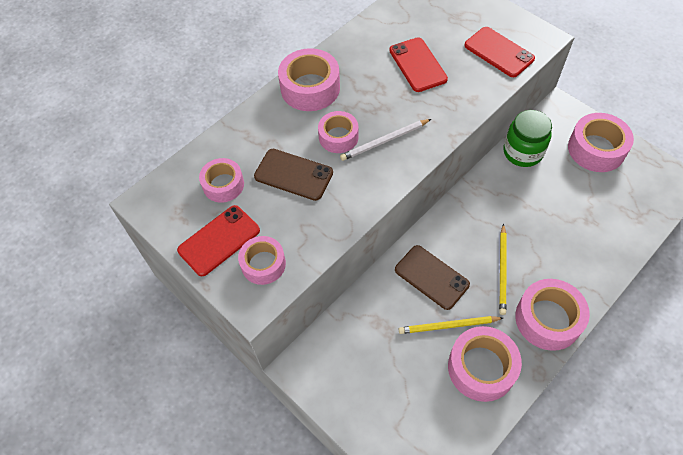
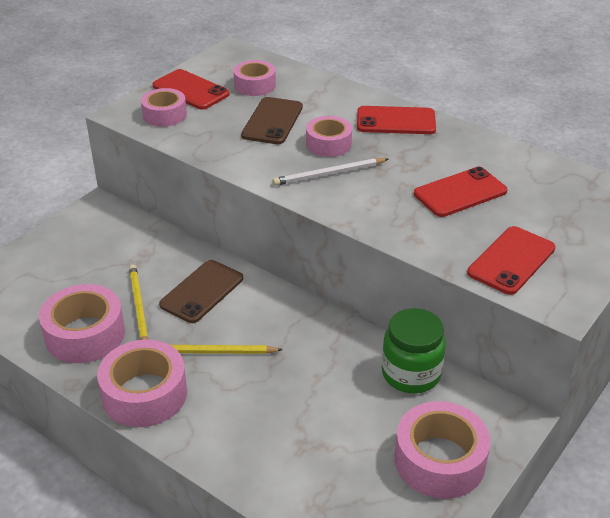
camera: 80 degrees right, 20 degrees down
(310, 88) = (396, 121): pink tape -> red phone
(384, 141) = (329, 174): white pencil -> white pencil turned 75 degrees counterclockwise

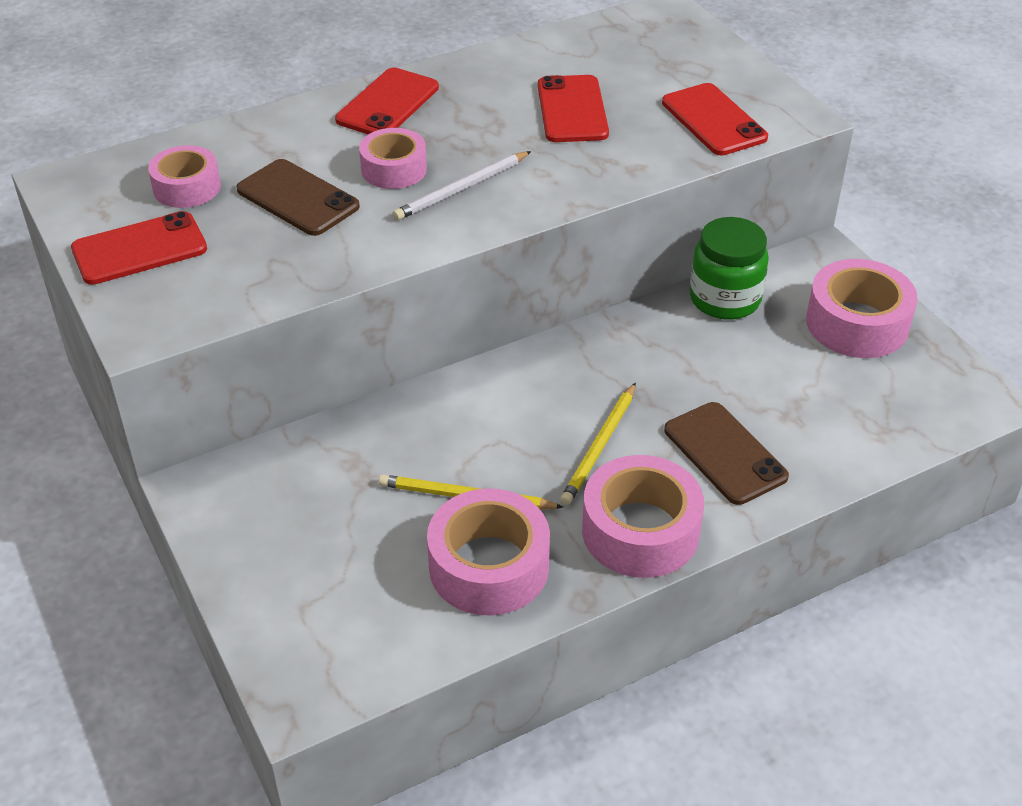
camera: 65 degrees left, 5 degrees up
(164, 115) = (186, 291): pink tape -> none
(202, 291) = (475, 426): brown phone -> brown phone (724, 453)
(329, 174) = (461, 189): white pencil -> white pencil turned 45 degrees clockwise

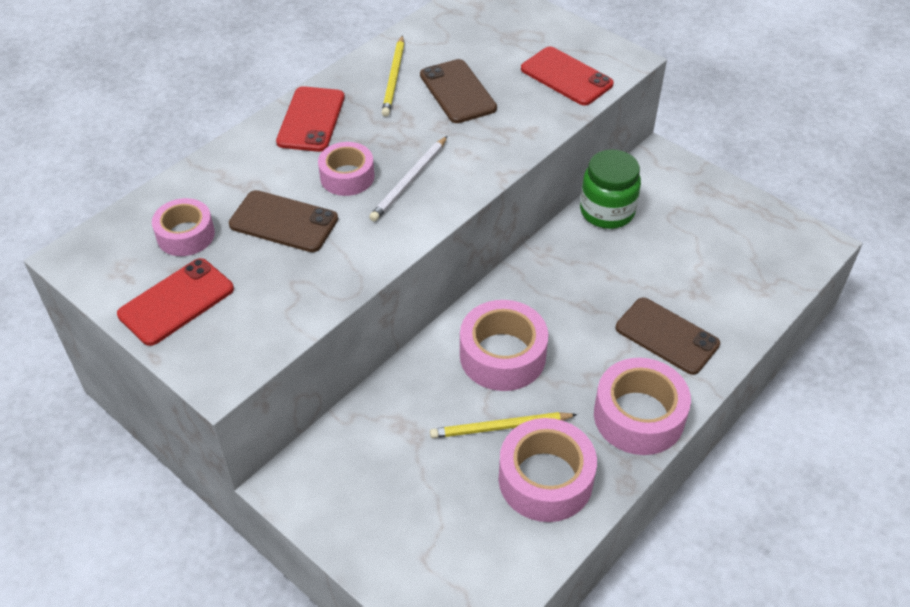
camera: 20 degrees left, 5 degrees up
(572, 110) = (458, 92): red phone -> brown phone
(599, 447) = (577, 357): yellow pencil -> yellow pencil (394, 78)
(857, 323) = (706, 207): pink tape -> pink tape (502, 355)

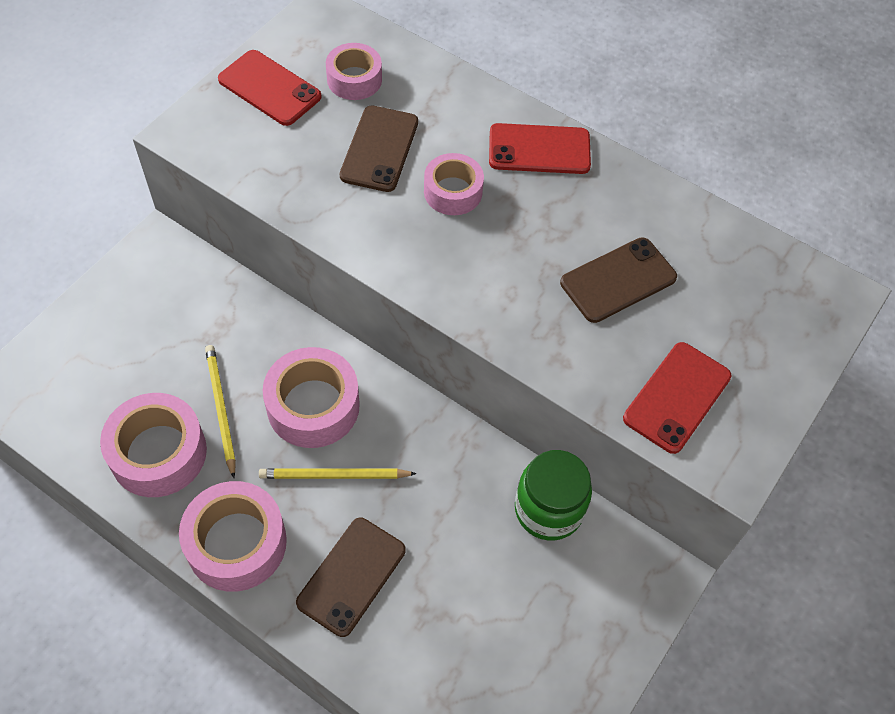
camera: 80 degrees right, 10 degrees up
(394, 78) = (628, 215): yellow pencil -> yellow pencil (334, 475)
(409, 181) = (454, 247): white pencil -> none

